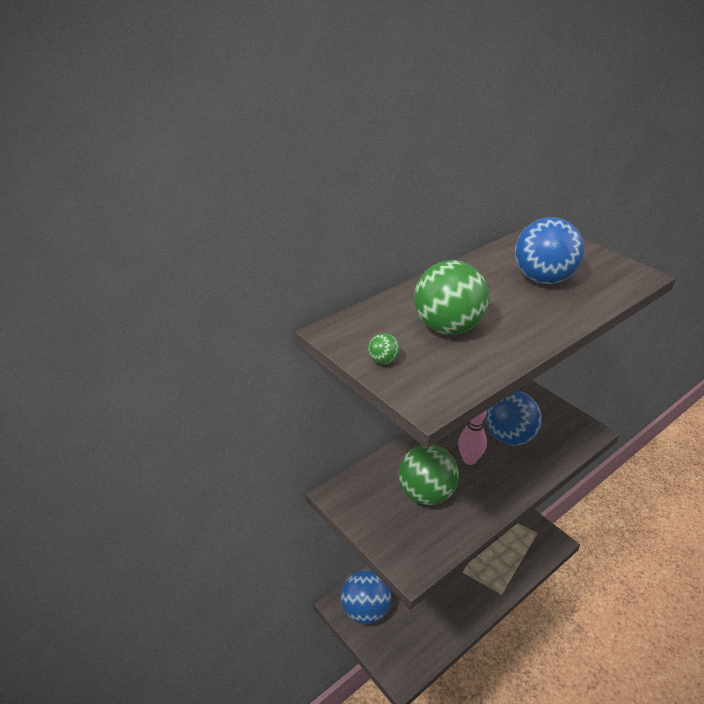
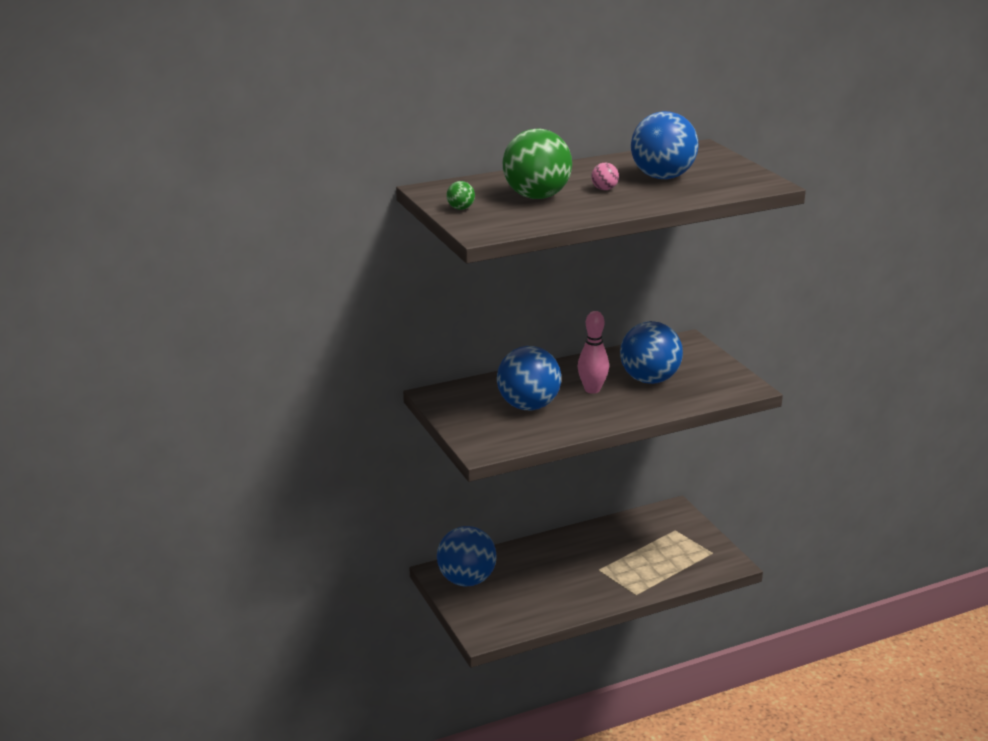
camera: 15 degrees right, 10 degrees down
(426, 494) = (528, 406): green ball -> blue ball
(504, 305) = (604, 189): none -> pink ball

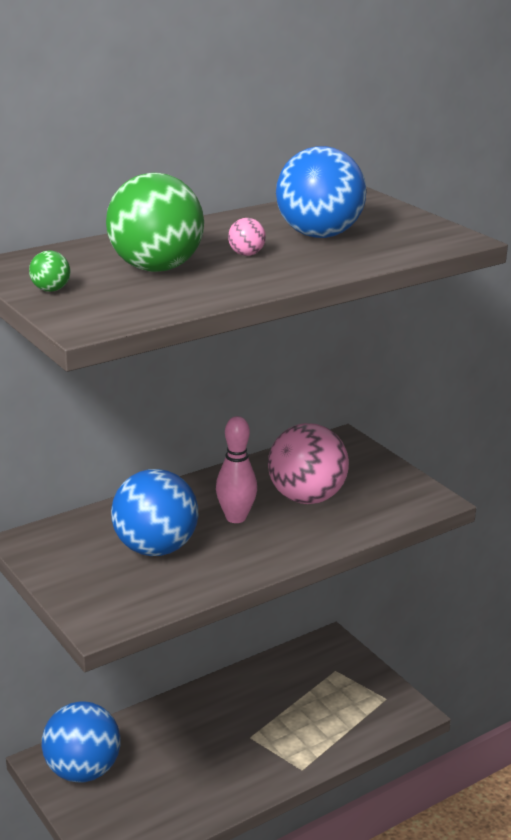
camera: 10 degrees left, 0 degrees up
(649, 380) = (306, 498): blue ball -> pink ball

